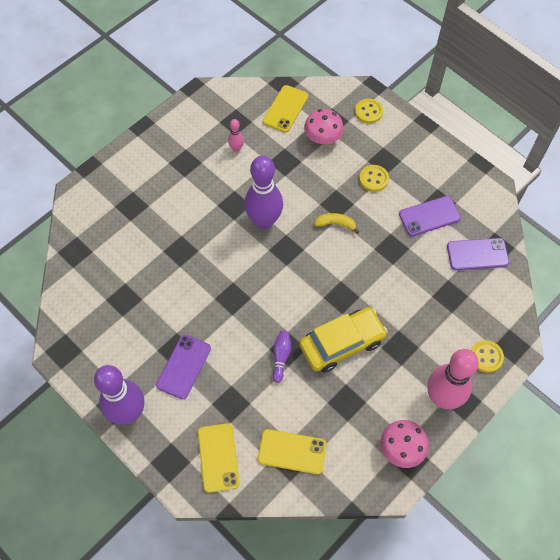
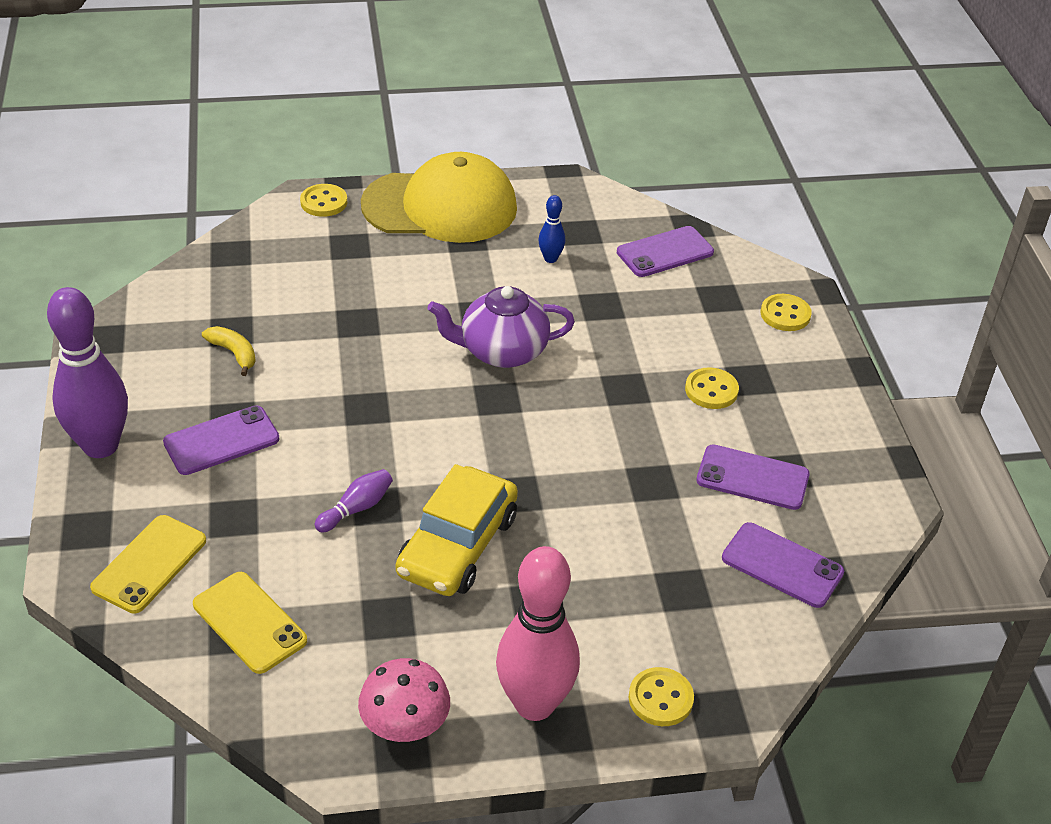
camera: 35 degrees right, 20 degrees down
(91, 186) = (324, 202): none -> yellow button
(153, 150) = (440, 207): none -> yellow cap
(236, 148) = (550, 258): pink bowling pin -> blue bowling pin
(264, 221) = (502, 351): purple bowling pin -> purple teapot
(285, 109) = (665, 252): yellow phone -> purple phone
(323, 137) = (685, 308): pink mushroom -> none
(336, 224) = (599, 409): yellow banana -> yellow banana (234, 353)
(342, 343) = (457, 545): yellow car -> yellow car turned 105 degrees clockwise

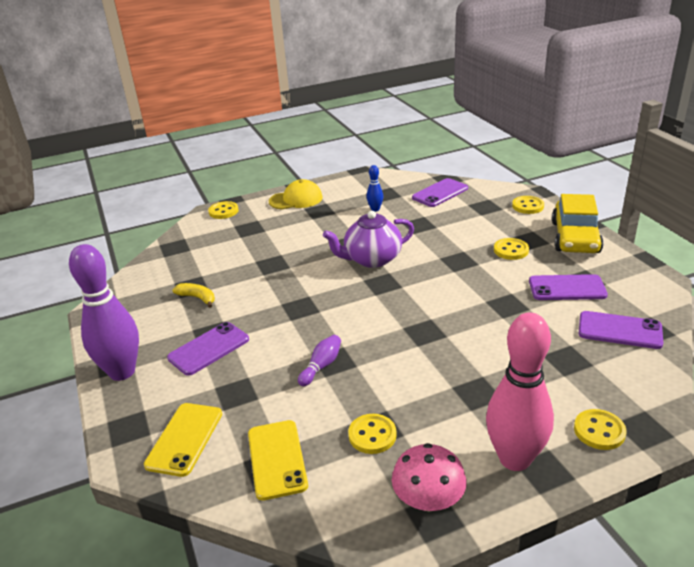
camera: 10 degrees left, 10 degrees down
(249, 622) = (277, 459): yellow phone -> yellow phone turned 45 degrees clockwise
(377, 624) = (372, 435): none -> yellow button
(440, 207) = (296, 199): yellow cap -> yellow cap, size x0.56
(457, 545) = (402, 371): yellow car -> yellow car (575, 237)

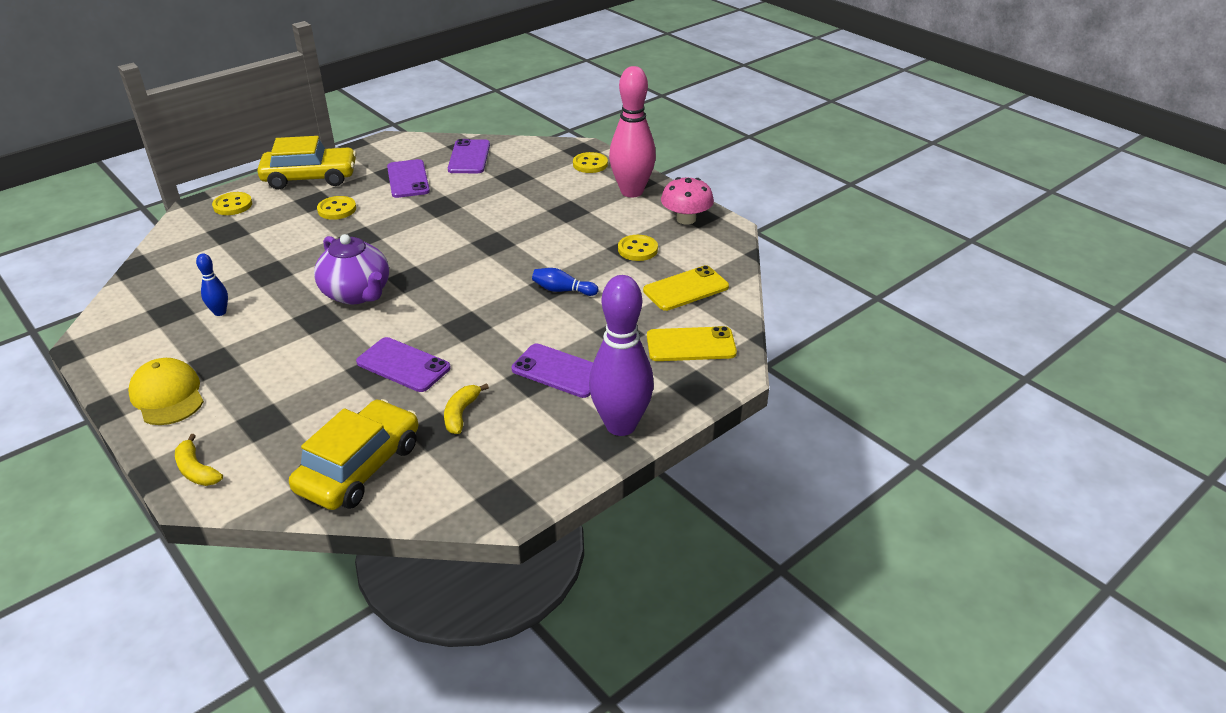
camera: 110 degrees left, 5 degrees up
(181, 259) = (359, 467): none -> yellow car
(223, 211) = (196, 470): yellow button -> yellow banana
(321, 366) = (562, 290): purple bowling pin -> blue bowling pin
(440, 193) = (180, 267): purple phone -> purple phone (403, 365)

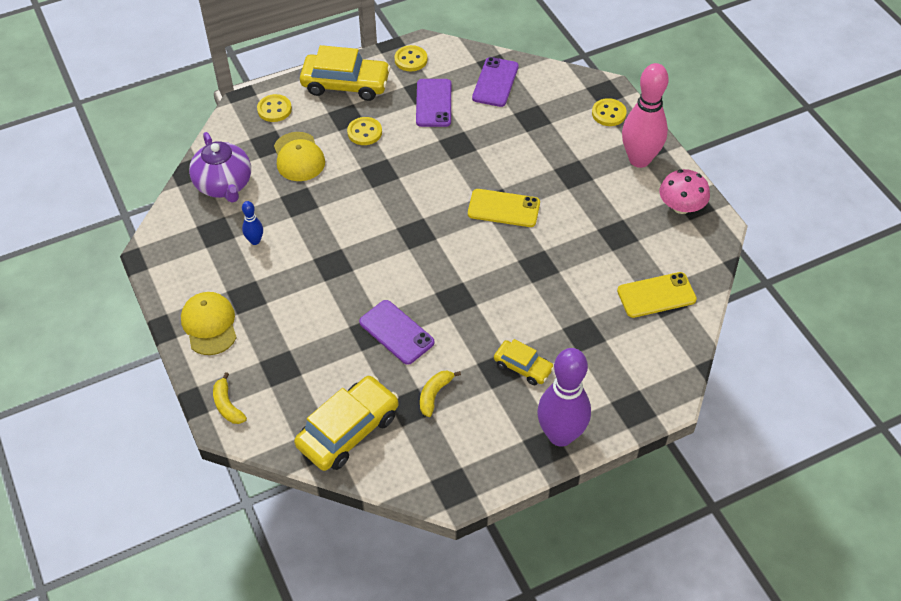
camera: 15 degrees right, 15 degrees up
(265, 238) = (298, 157): none -> yellow cap
(357, 294) = (369, 242): purple teapot -> purple teapot (224, 185)
(559, 371) = (523, 367): purple phone -> yellow car
(562, 290) = (546, 274): blue bowling pin -> none
(637, 249) = (625, 237): yellow button -> yellow button (411, 60)
(691, 345) = (642, 362): yellow phone -> yellow phone (503, 208)

